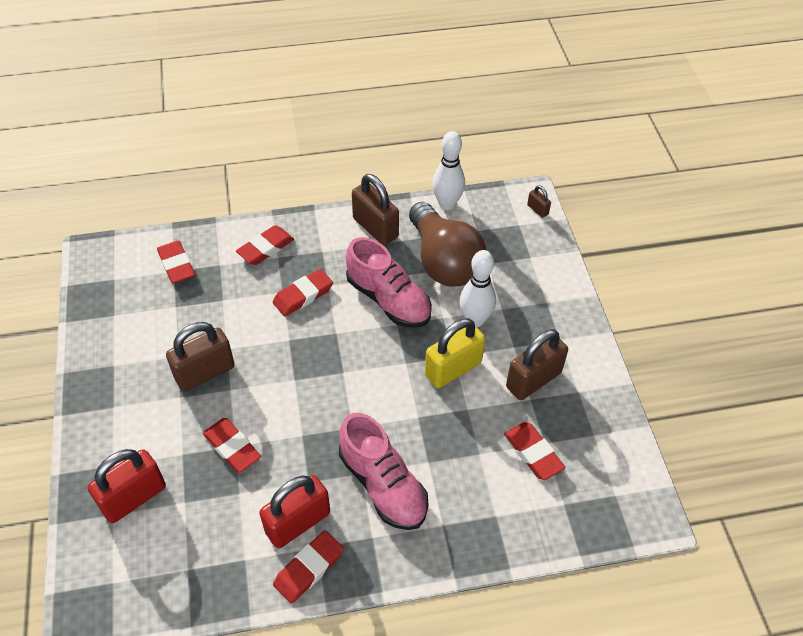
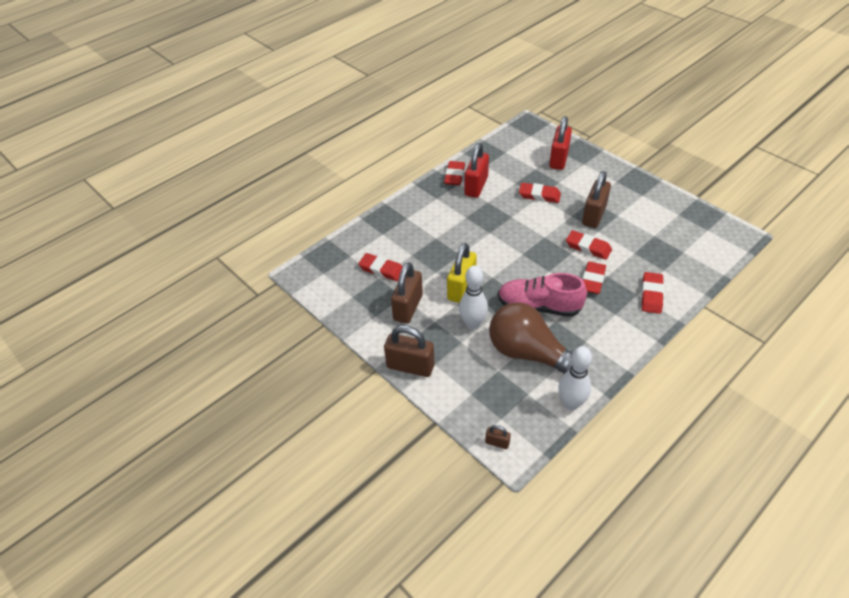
camera: 150 degrees right, 5 degrees down
(176, 265) = (687, 255): red eraser -> red eraser (588, 247)
(375, 228) = (600, 351): brown padlock -> brown padlock (410, 366)
(383, 484) = (450, 218): pink shoe -> none

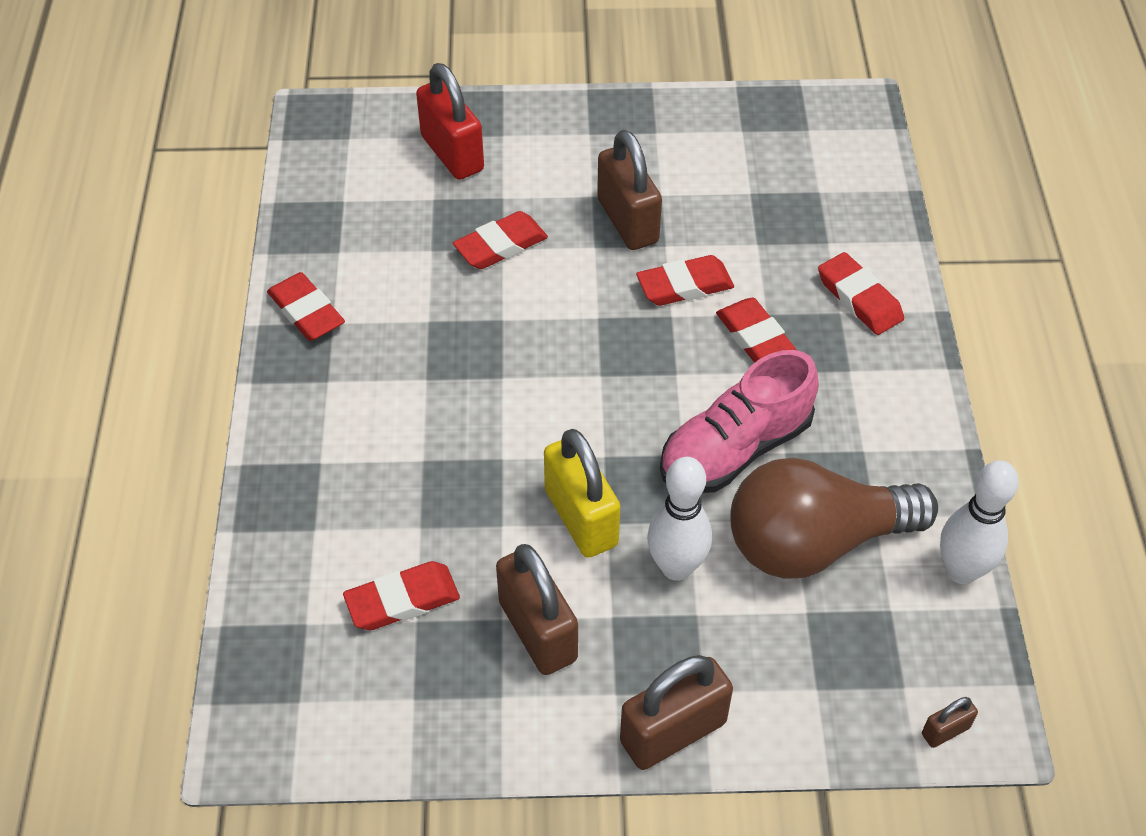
camera: 50 degrees left, 5 degrees up
(476, 186) = (372, 305): red padlock -> none

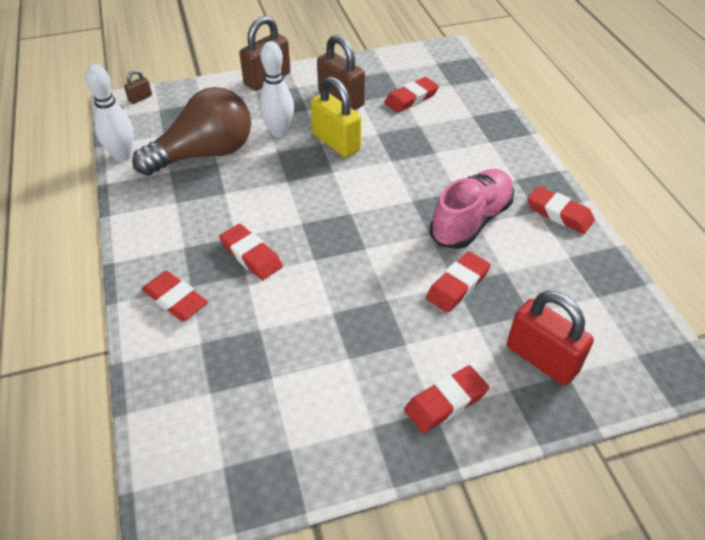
camera: 165 degrees right, 5 degrees down
(627, 221) = (369, 326): brown padlock -> none
(684, 285) = (310, 282): red eraser -> red eraser (445, 402)
(735, 449) = (255, 188): pink shoe -> pink shoe (471, 221)

